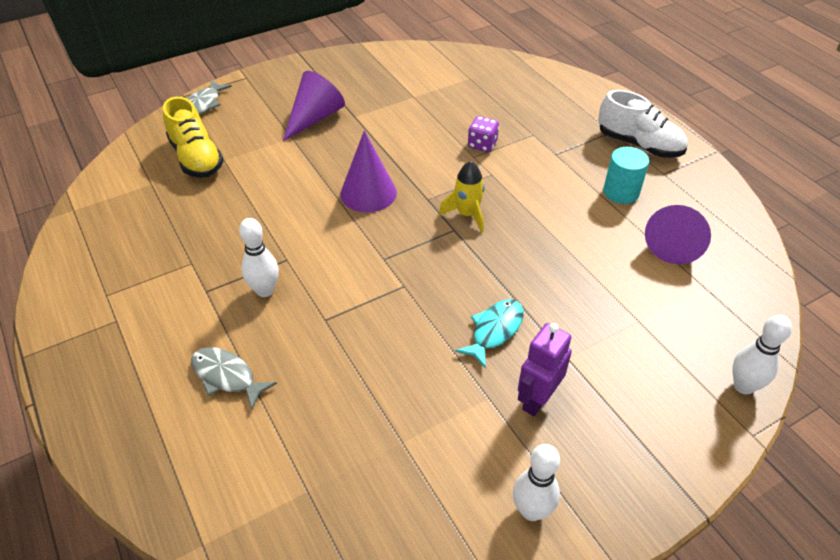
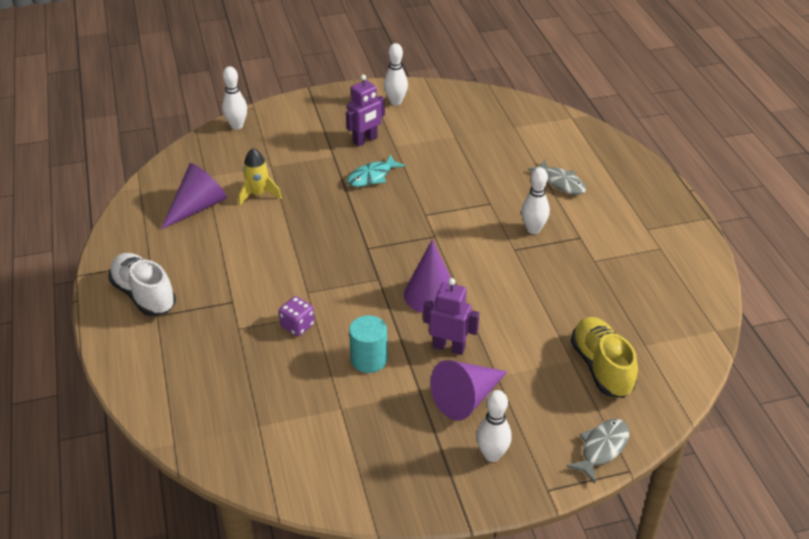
camera: 165 degrees left, 5 degrees down
(288, 88) = (492, 455): none -> white bowling pin
(338, 151) = (449, 347): none -> purple robot
(467, 214) = (350, 258): yellow rocket -> yellow rocket (258, 194)
(621, 192) = (203, 253): turquoise cylinder -> turquoise cylinder (369, 359)

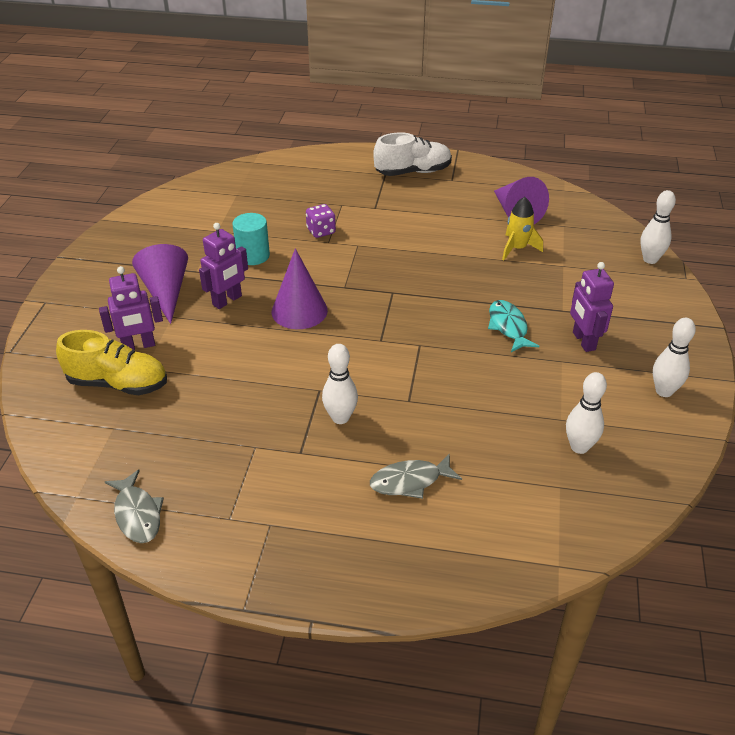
camera: 115 degrees right, 0 degrees up
(492, 455) = (102, 286): white bowling pin -> white bowling pin (579, 447)
(550, 378) = (139, 346): none -> purple robot
(602, 448) = (44, 345): grey fish -> grey fish (137, 514)

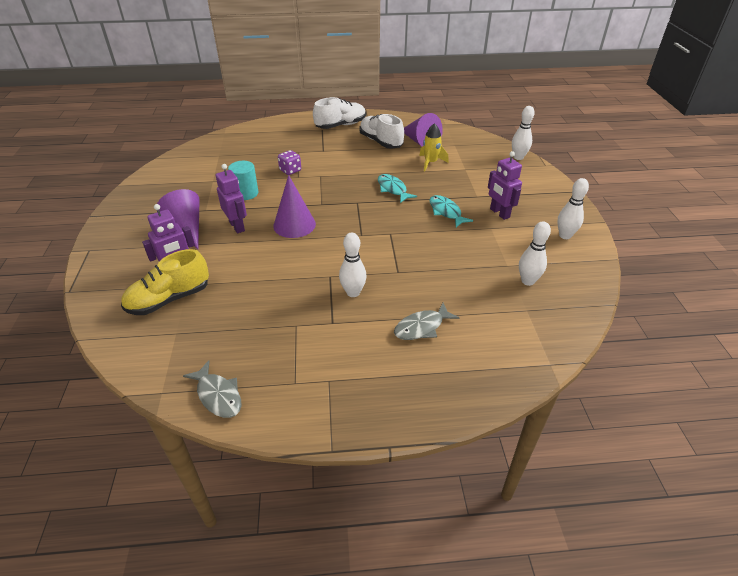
camera: 15 degrees left, 0 degrees up
(118, 383) = (169, 299): yellow shoe -> yellow shoe turned 150 degrees clockwise
(227, 300) = (237, 226): purple robot -> purple robot turned 60 degrees counterclockwise
(448, 280) = (393, 189): none -> turquoise fish
(459, 206) = (381, 142): none -> white shoe

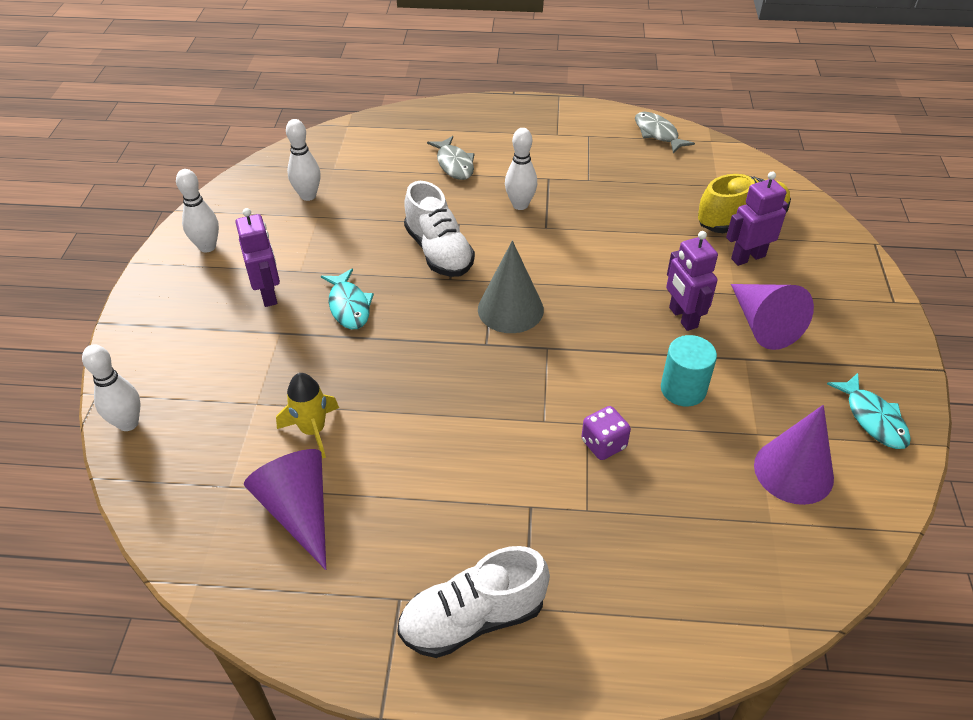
camera: 170 degrees left, 5 degrees up
(294, 225) = (592, 310): purple cone -> purple cone (793, 471)
(346, 220) = (510, 309): none -> grey cone
(381, 142) = (390, 522): white shoe -> white shoe (439, 252)
(393, 189) = (415, 366): turquoise fish -> turquoise fish (873, 418)
(422, 327) = (454, 164): grey fish -> grey fish turned 90 degrees clockwise

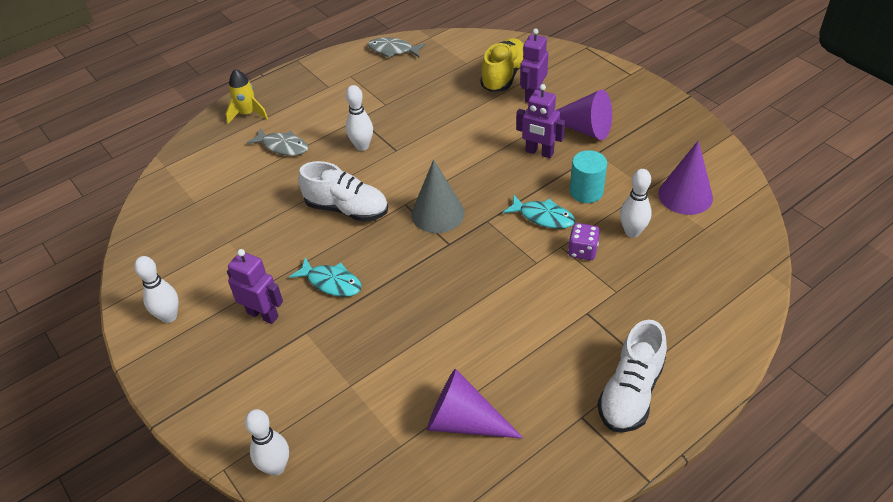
camera: 40 degrees left, 0 degrees up
(308, 196) = (201, 232): white bowling pin -> white bowling pin (632, 232)
(313, 430) = (410, 371): yellow rocket -> yellow rocket (247, 114)
(873, 418) = (689, 142): turquoise fish -> turquoise fish (543, 217)

